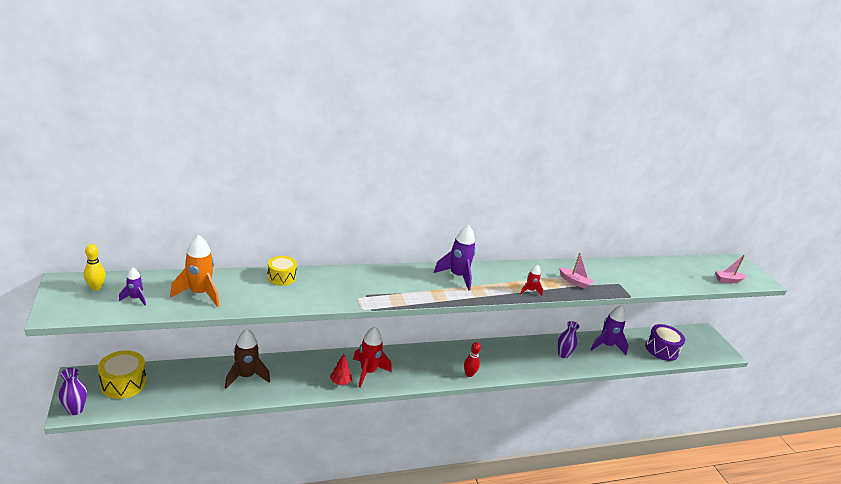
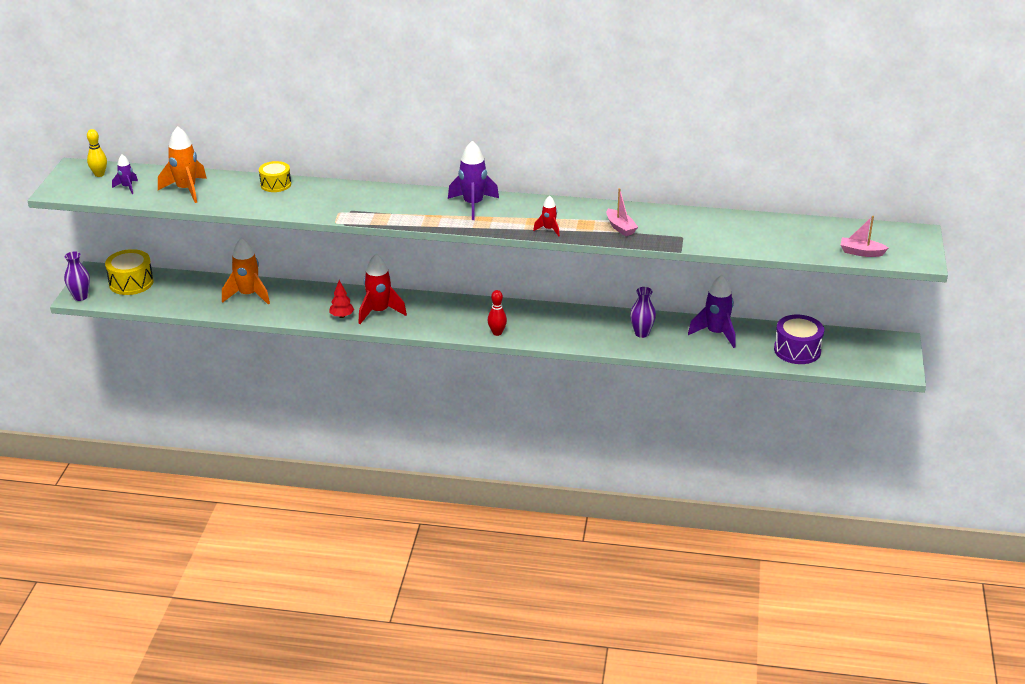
camera: 30 degrees right, 5 degrees up
(246, 376) = (248, 295): brown rocket -> orange rocket

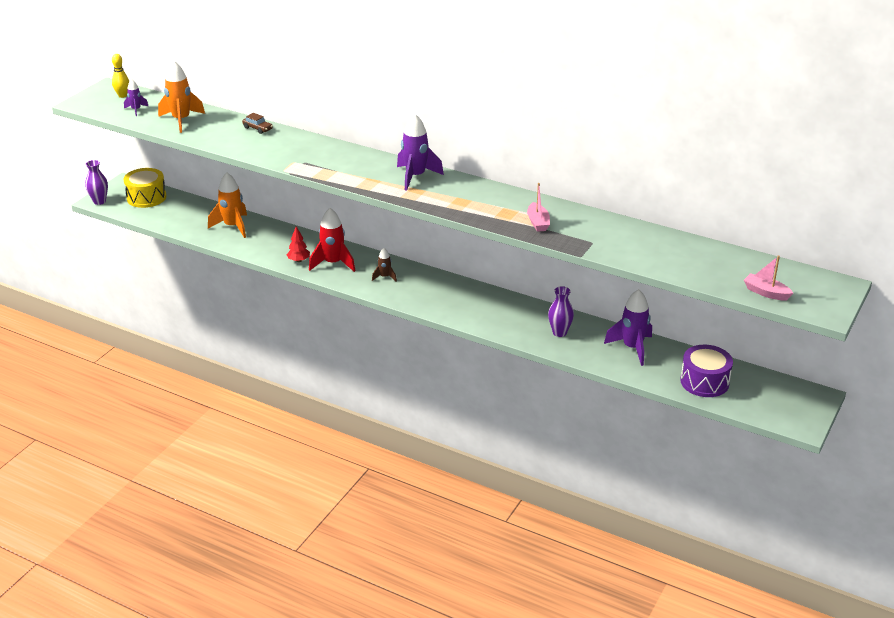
camera: 20 degrees right, 0 degrees up
(275, 184) = (258, 128): yellow drum -> brown car
(440, 315) = (384, 277): none -> brown rocket
(497, 333) = (425, 303): red bowling pin -> none
(549, 229) = (469, 212): red rocket -> none

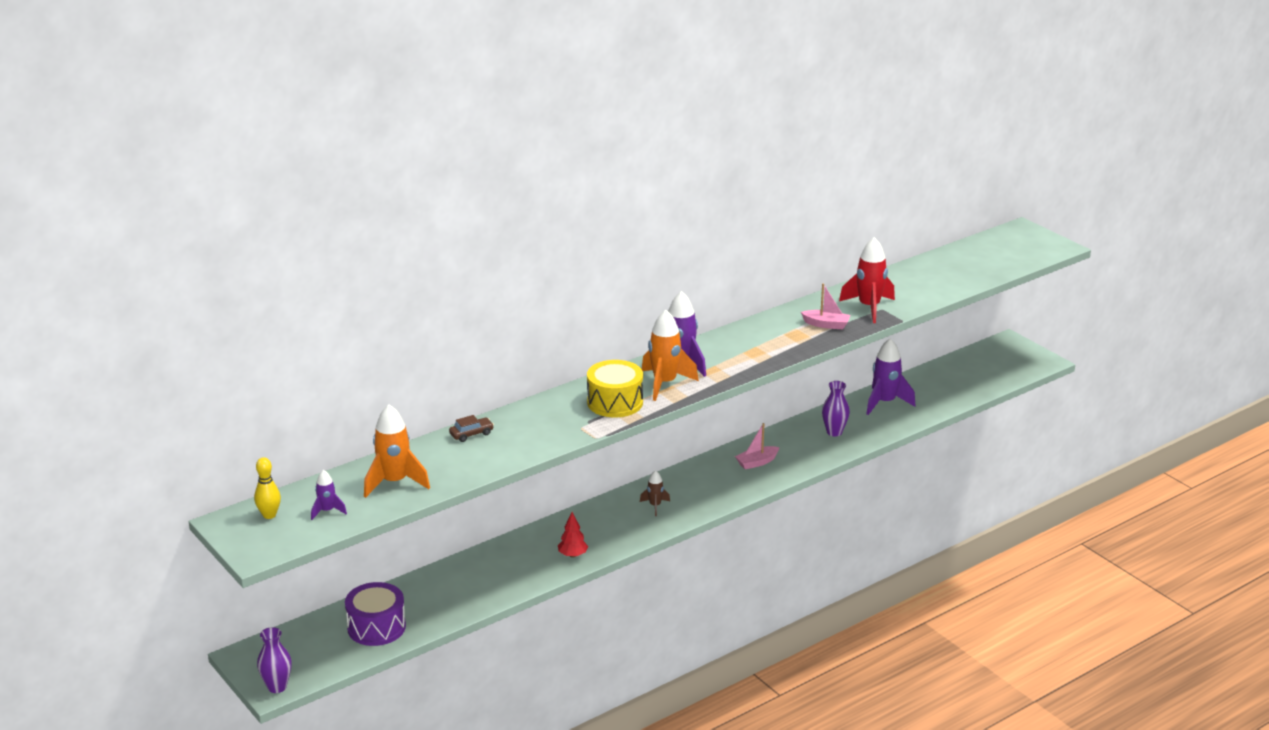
camera: 65 degrees left, 5 degrees down
(146, 197) = (306, 643): yellow drum -> yellow drum (615, 402)
(233, 226) = (450, 587): orange rocket -> orange rocket (665, 383)
(333, 263) = (599, 533): red rocket -> red rocket (869, 307)
(704, 382) = (958, 384): purple drum -> purple drum (376, 627)
(766, 292) = (1014, 260): pink boat -> pink boat (757, 462)

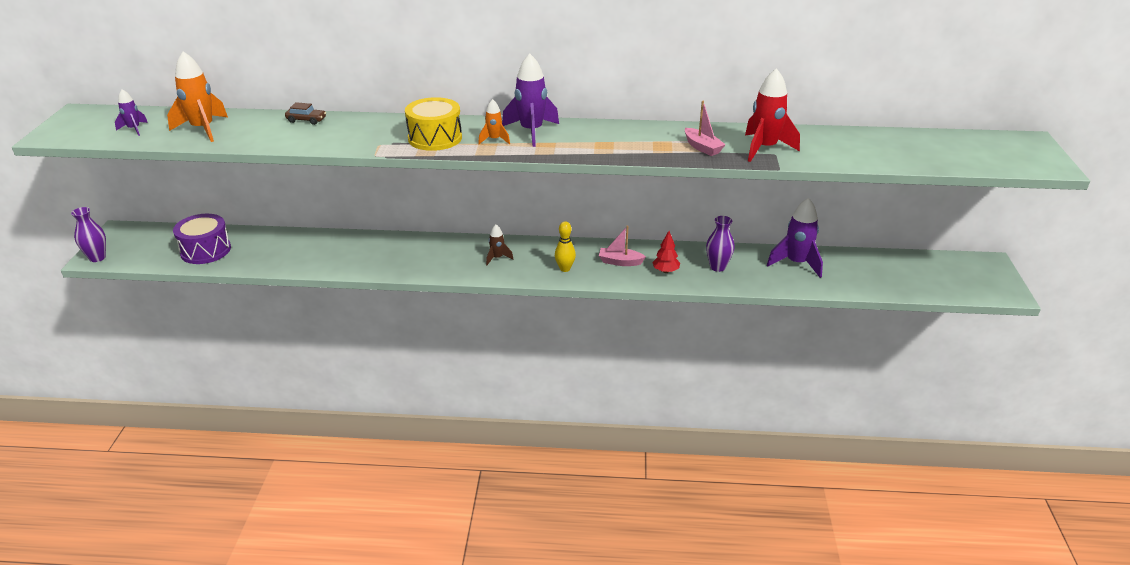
camera: 40 degrees right, 5 degrees up
(269, 515) = (104, 118): yellow bowling pin -> yellow bowling pin (565, 269)
(572, 555) = (389, 264): red tree -> red tree (665, 271)
(665, 383) = (494, 140): orange rocket -> orange rocket, size x0.53

